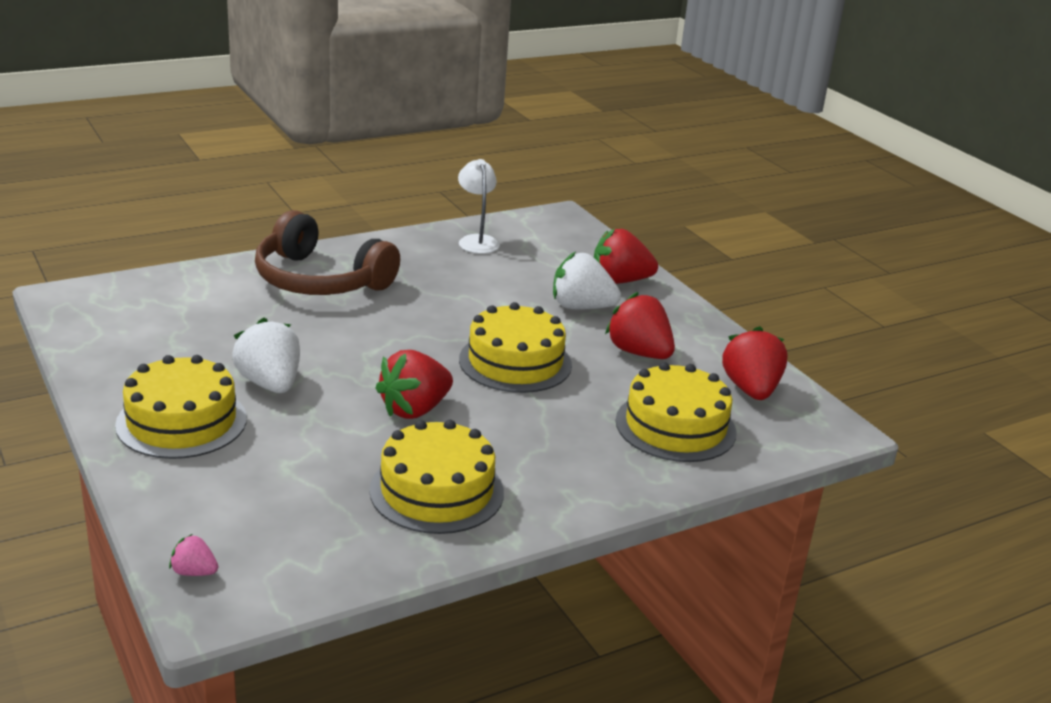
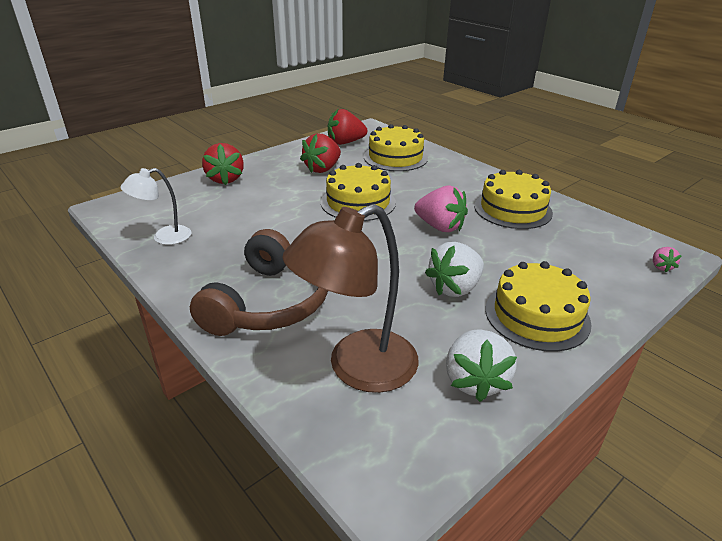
camera: 100 degrees left, 5 degrees up
(192, 306) = (357, 368): none -> brown lamp
(414, 409) = (440, 227): red strawberry -> pink strawberry
(581, 307) = (271, 188): white strawberry -> white strawberry (475, 381)

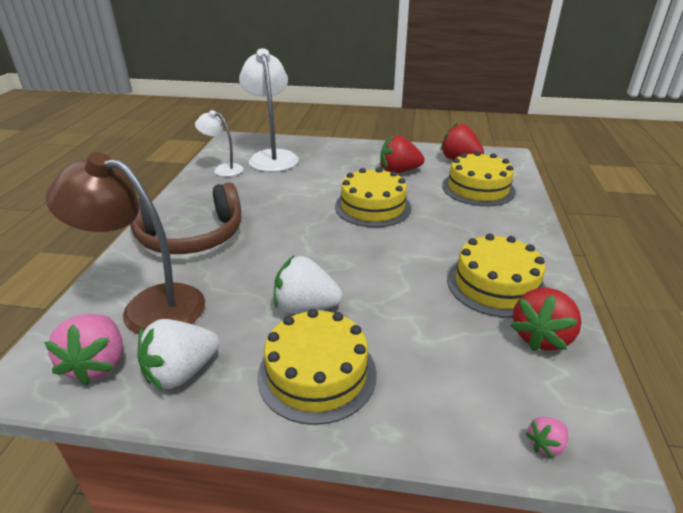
camera: 50 degrees right, 0 degrees up
(190, 204) = (272, 157): none -> white lamp
(225, 179) = (322, 150): red strawberry -> red strawberry (541, 337)
(440, 227) = (394, 259): pink strawberry -> pink strawberry (98, 364)

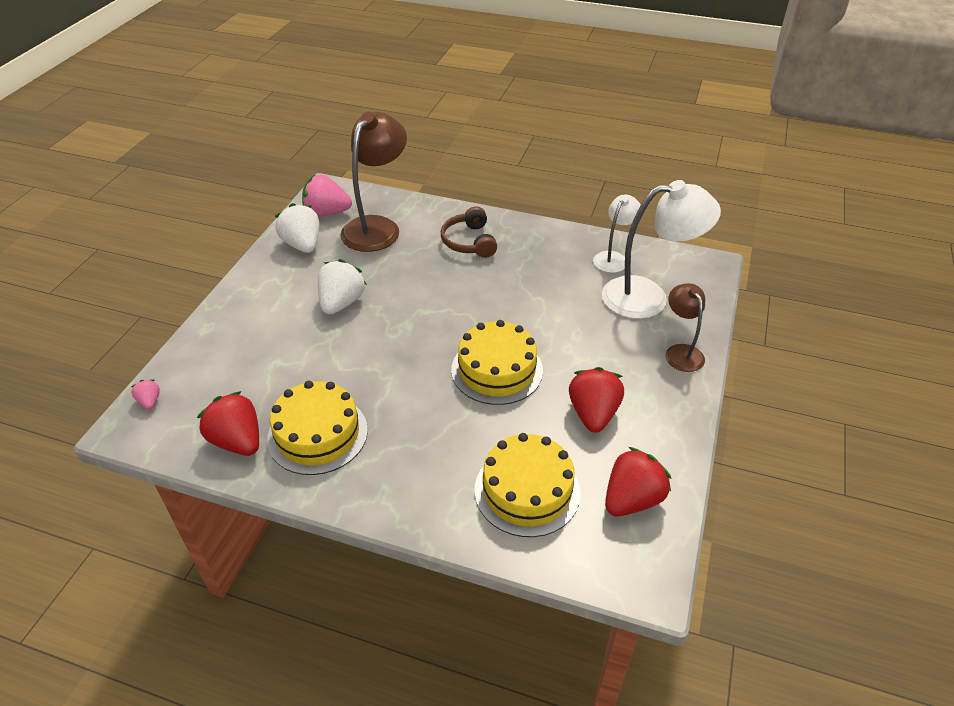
camera: 100 degrees right, 10 degrees up
(191, 236) = (469, 242): brown headphones -> brown headphones, size x0.61
(317, 374) = (269, 303): yellow cake -> none
(328, 147) = (681, 352): none -> brown lamp

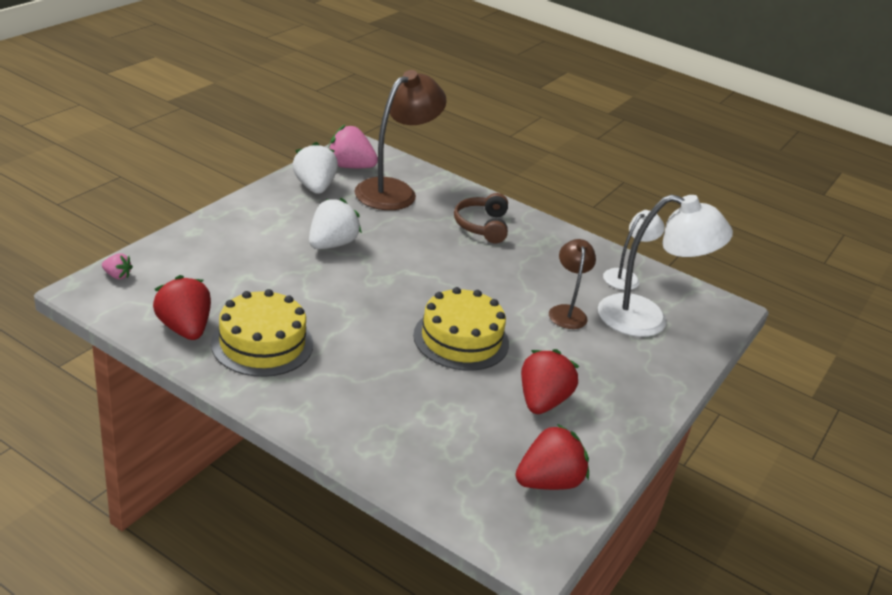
camera: 10 degrees right, 10 degrees down
(150, 401) = (117, 275): pink strawberry -> pink strawberry turned 120 degrees clockwise
(527, 490) = (445, 445): yellow cake -> none
(681, 352) = (659, 374): brown lamp -> brown lamp (567, 312)

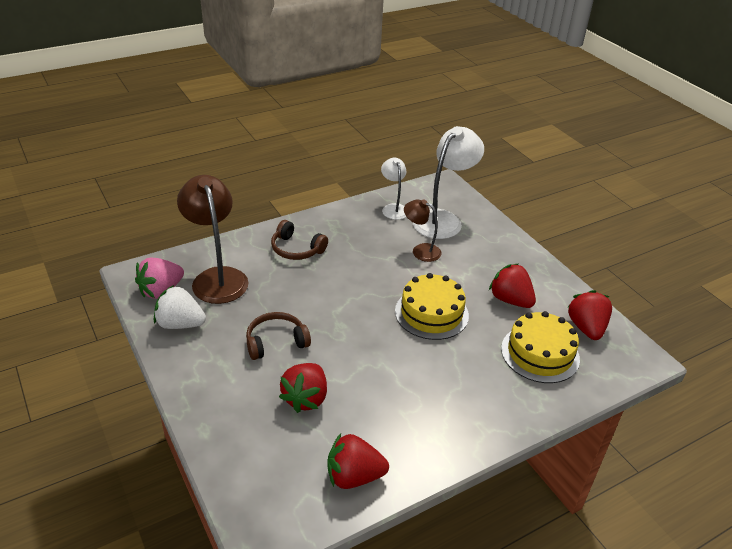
camera: 60 degrees left, 5 degrees up
(117, 275) = (248, 509): pink strawberry -> none
(262, 343) = (395, 429): yellow cake -> yellow cake (540, 353)
(268, 278) = (306, 398): none -> red strawberry
(332, 244) = (276, 342): white strawberry -> brown headphones

